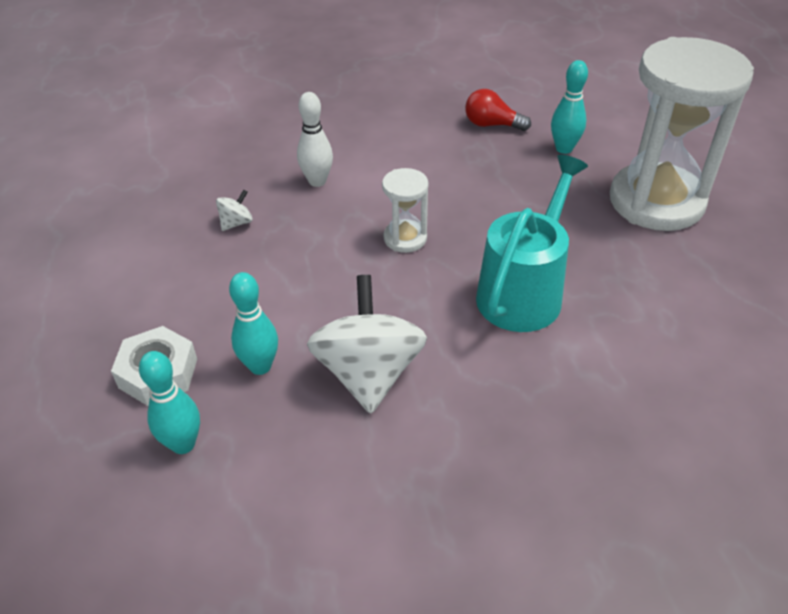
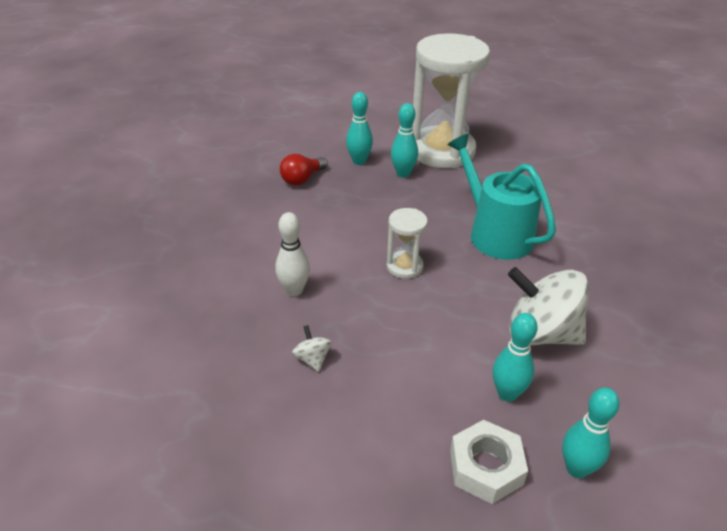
camera: 65 degrees left, 5 degrees down
(573, 186) = (403, 173): none -> turquoise bowling pin

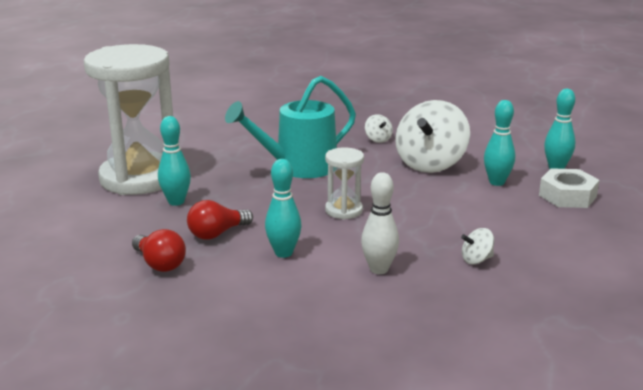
camera: 85 degrees left, 15 degrees down
(350, 199) = (217, 234): none -> red light bulb
(359, 161) = (136, 226): turquoise bowling pin -> turquoise bowling pin (283, 253)
(597, 289) = (378, 139): none -> white spinning top

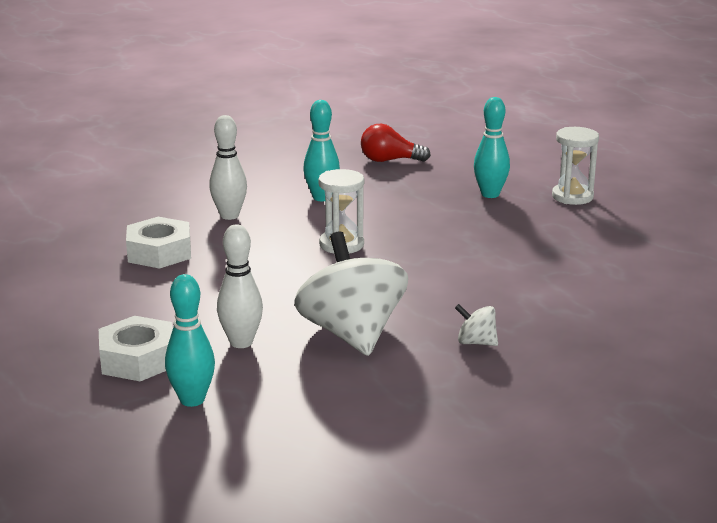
camera: 135 degrees right, 0 degrees up
(139, 178) = (572, 196): white hourglass -> white hourglass, size x0.45
(217, 234) = (399, 189): red light bulb -> none
(299, 167) = (474, 267): turquoise watering can -> none
(476, 260) = (159, 252): white spinning top -> white nut
(496, 182) = (241, 342): turquoise bowling pin -> white bowling pin

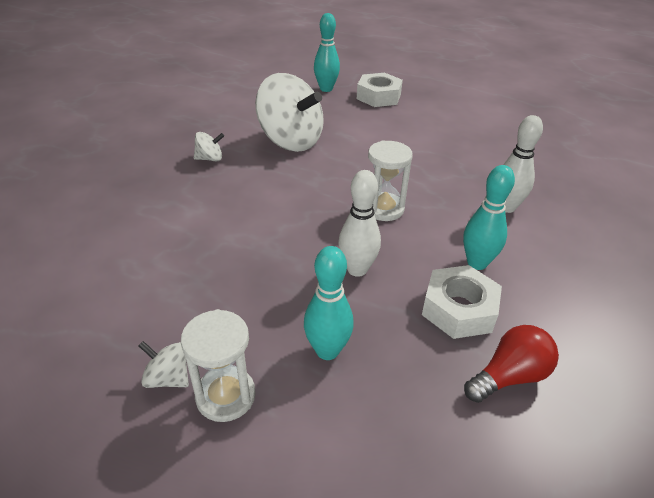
camera: 145 degrees right, 15 degrees up
(159, 252) = (486, 156): white nut -> white nut (459, 309)
(241, 342) = (343, 118): white bowling pin -> white bowling pin (357, 269)
(606, 211) = (168, 378): none -> white spinning top

